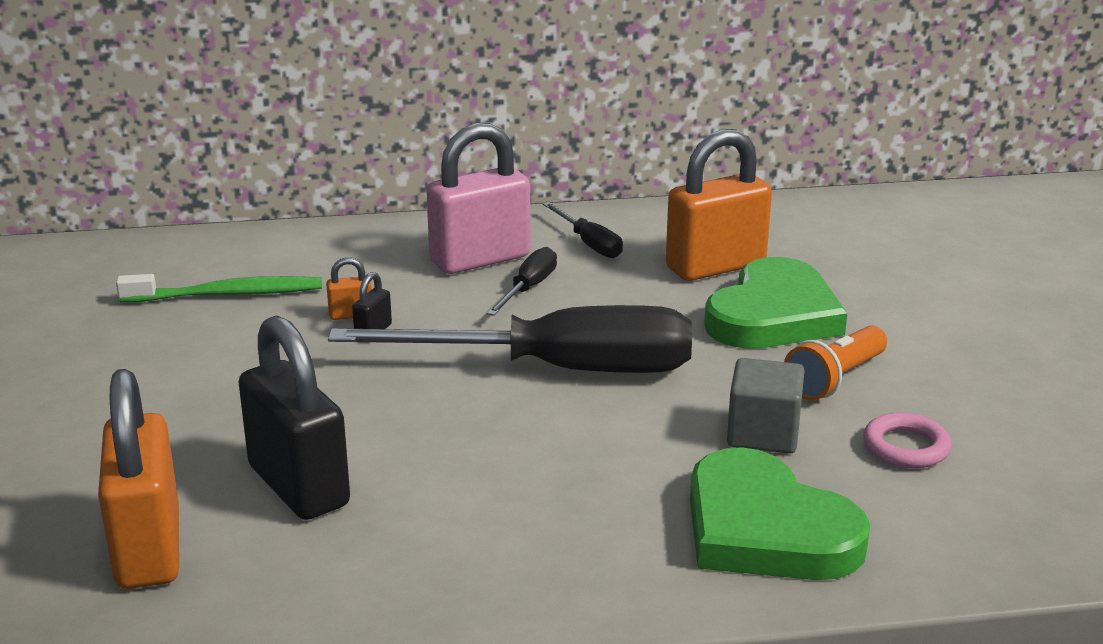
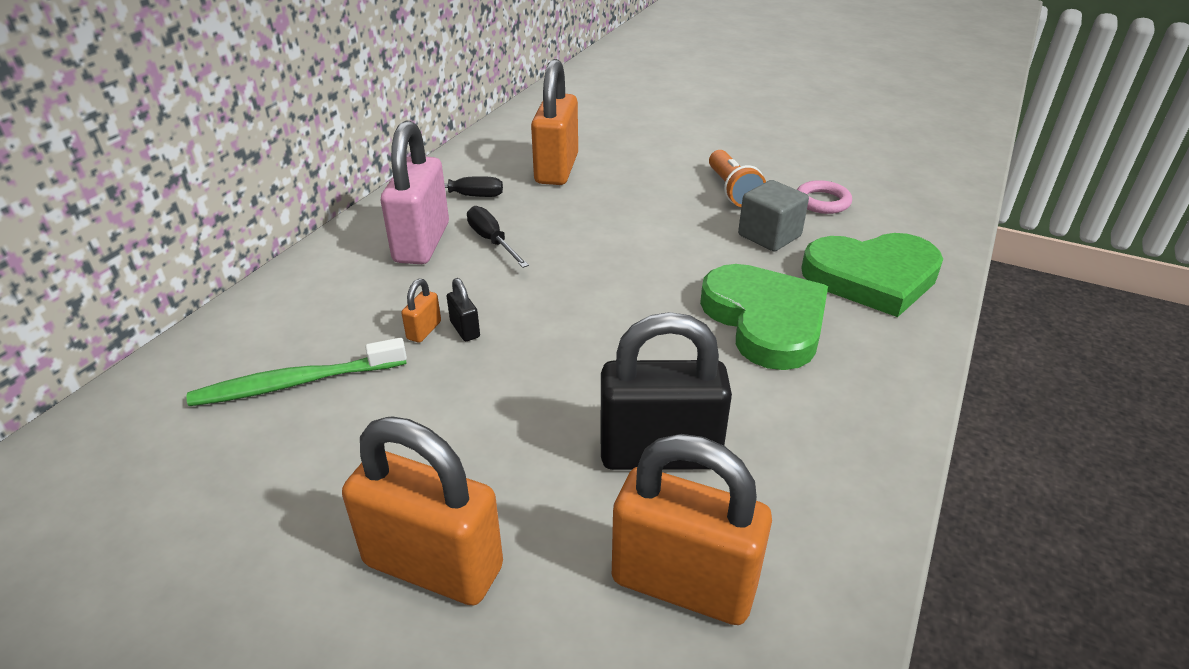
camera: 55 degrees left, 10 degrees up
(84, 431) = (433, 565): none -> orange padlock
(227, 294) = (296, 383): green toothbrush -> green toothbrush turned 135 degrees counterclockwise
(557, 370) = (617, 274): black screwdriver -> none
(773, 315) = (639, 177): green heart -> green heart (765, 320)

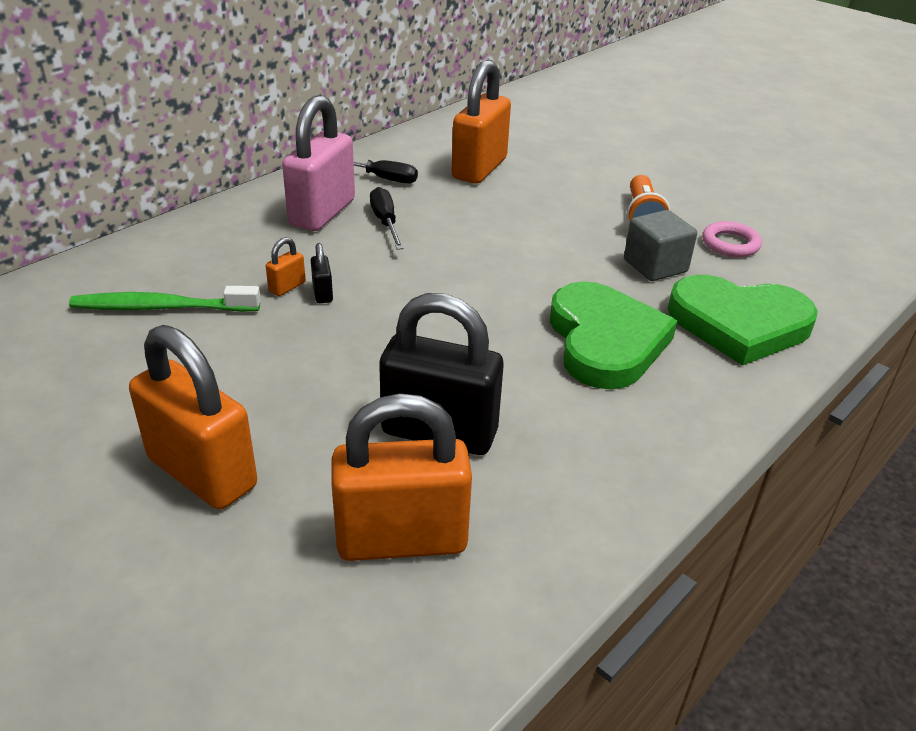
camera: 15 degrees right, 0 degrees up
(683, 583) = (402, 539): orange padlock -> orange padlock turned 45 degrees counterclockwise

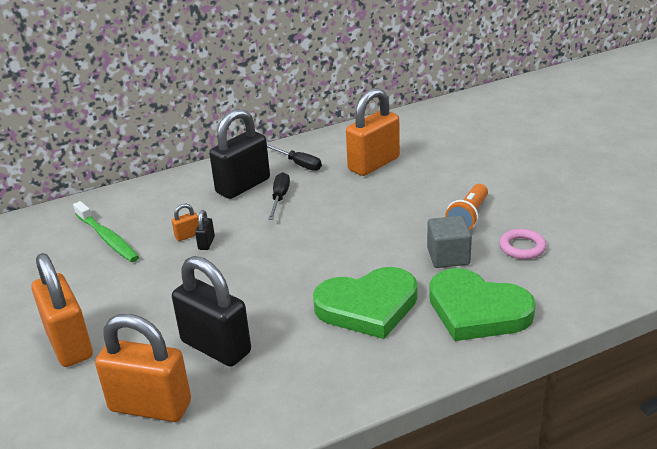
camera: 25 degrees right, 5 degrees down
(161, 307) = (107, 238): green toothbrush -> green toothbrush turned 150 degrees counterclockwise
(322, 213) = (243, 186): pink padlock -> black padlock
(605, 341) = (368, 306): green heart -> green heart turned 60 degrees clockwise

